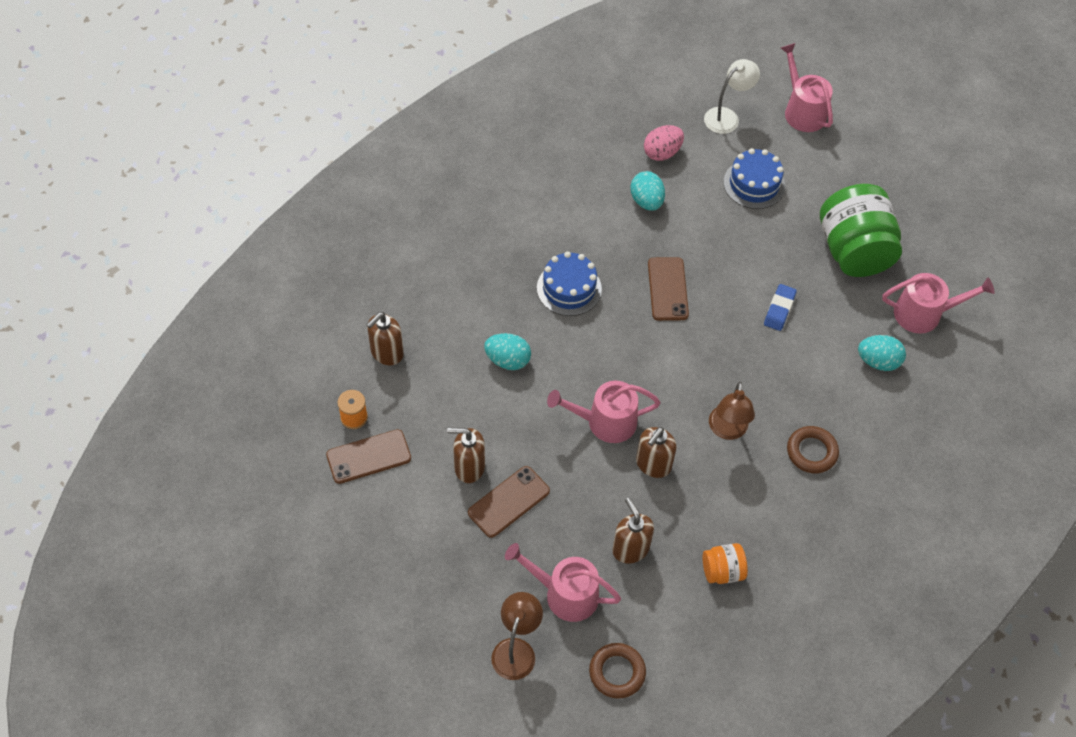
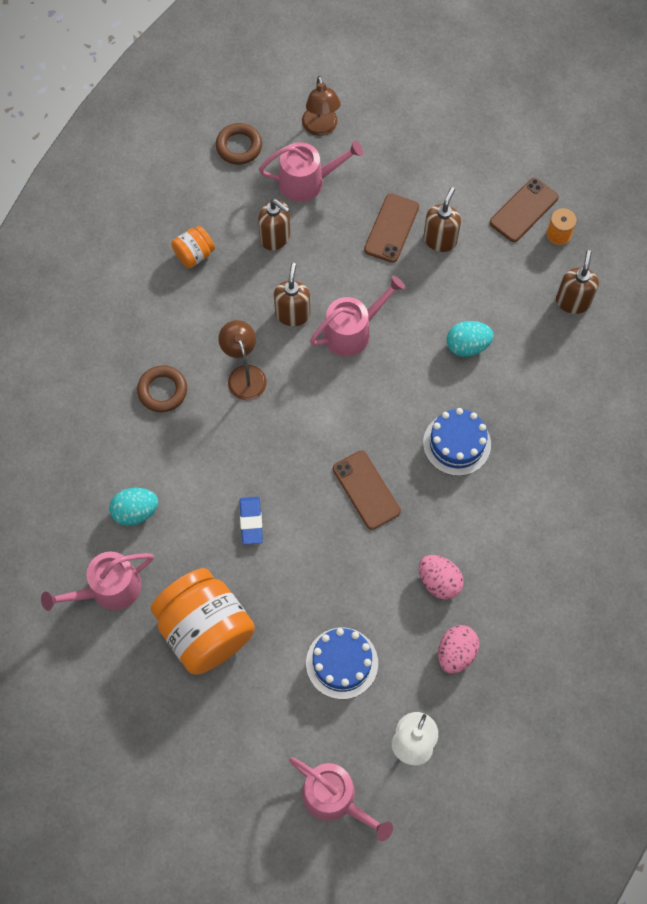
camera: 155 degrees right, 10 degrees up
(469, 467) = (440, 240): brown soap dispenser -> brown soap dispenser turned 45 degrees counterclockwise
(646, 201) = (439, 581): turquoise egg -> pink egg
(853, 251) = (205, 630): green jar -> orange jar

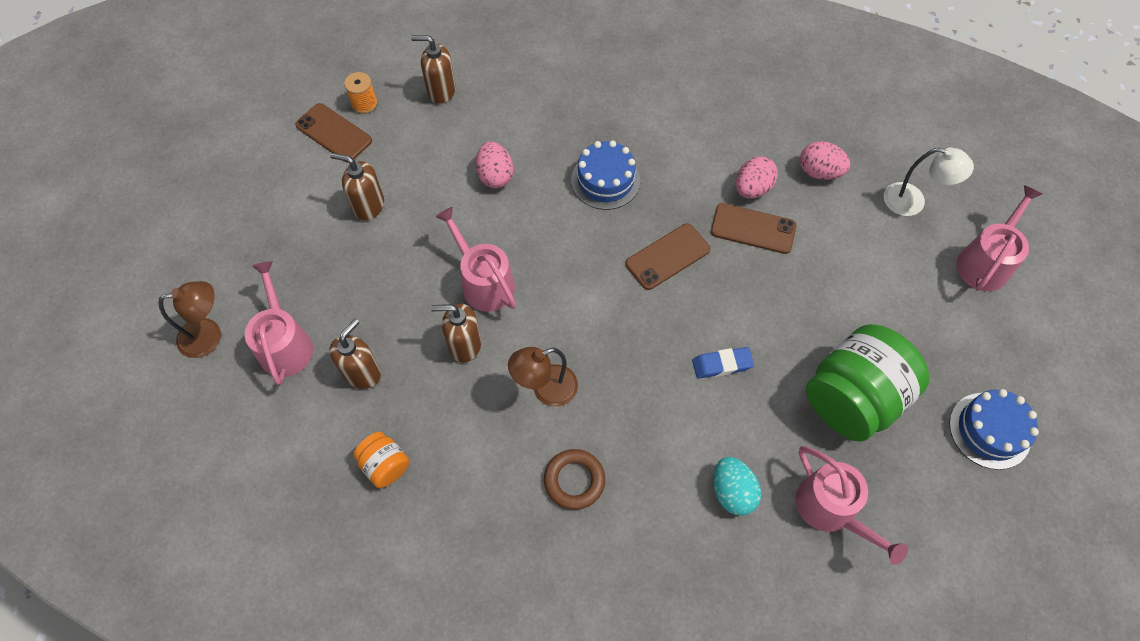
camera: 95 degrees left, 5 degrees down
(205, 630) = (852, 398): orange jar -> green jar
(239, 146) = (227, 428): brown ring -> none
(342, 663) = (853, 266): blue cake -> blue cake (989, 430)
(391, 228) = (352, 252): brown phone -> brown phone (753, 229)
(467, 346) = (495, 176): turquoise egg -> pink egg

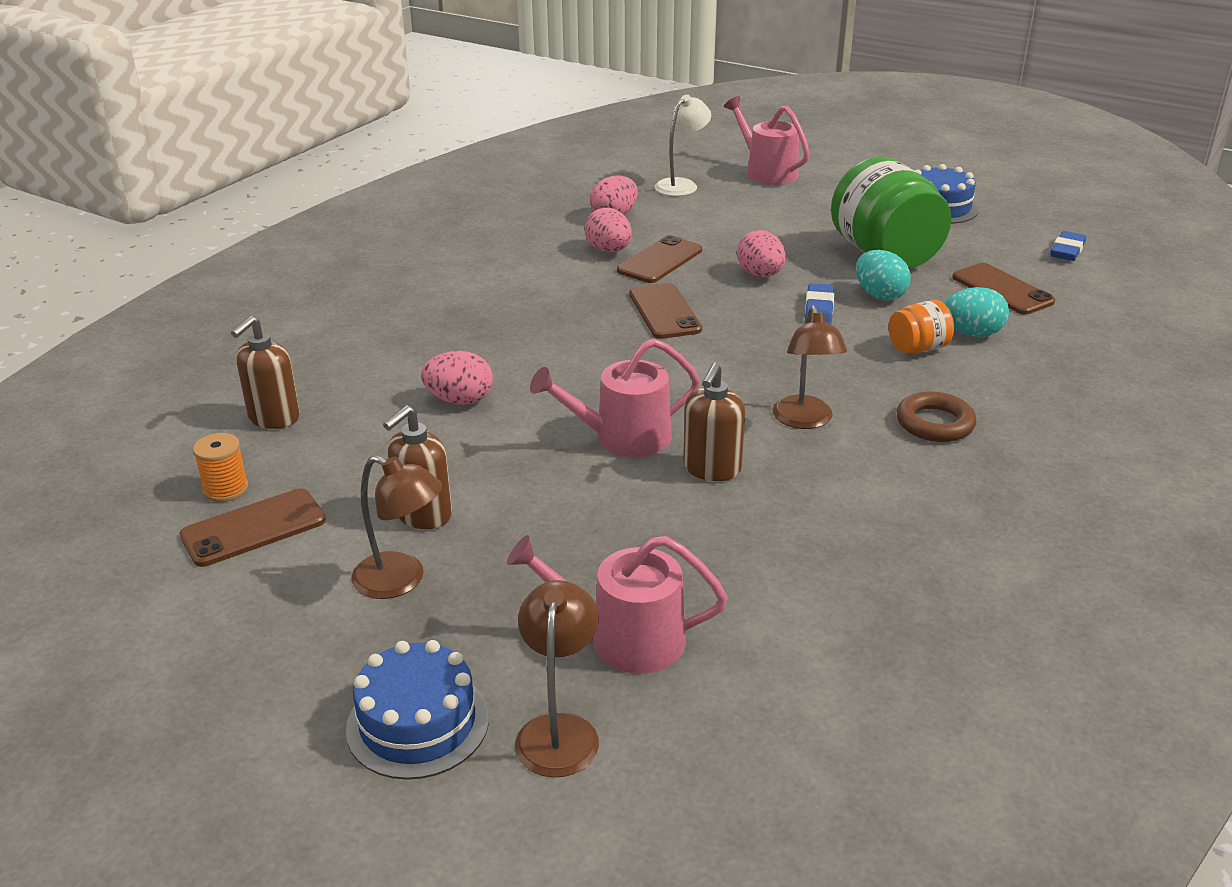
camera: 70 degrees left, 30 degrees down
(307, 219) = (401, 580): none -> brown lamp
(362, 373) = (714, 565): brown soap dispenser -> none
(385, 465) = (872, 567): orange jar -> orange jar (918, 348)
(605, 180) = (530, 328): blue cake -> blue cake (418, 723)
(763, 307) = (760, 275): none -> pink egg
(769, 407) = (879, 295): none -> turquoise egg
(830, 509) = (1002, 290): pink watering can -> brown phone
(951, 565) = (1067, 251): none -> blue eraser

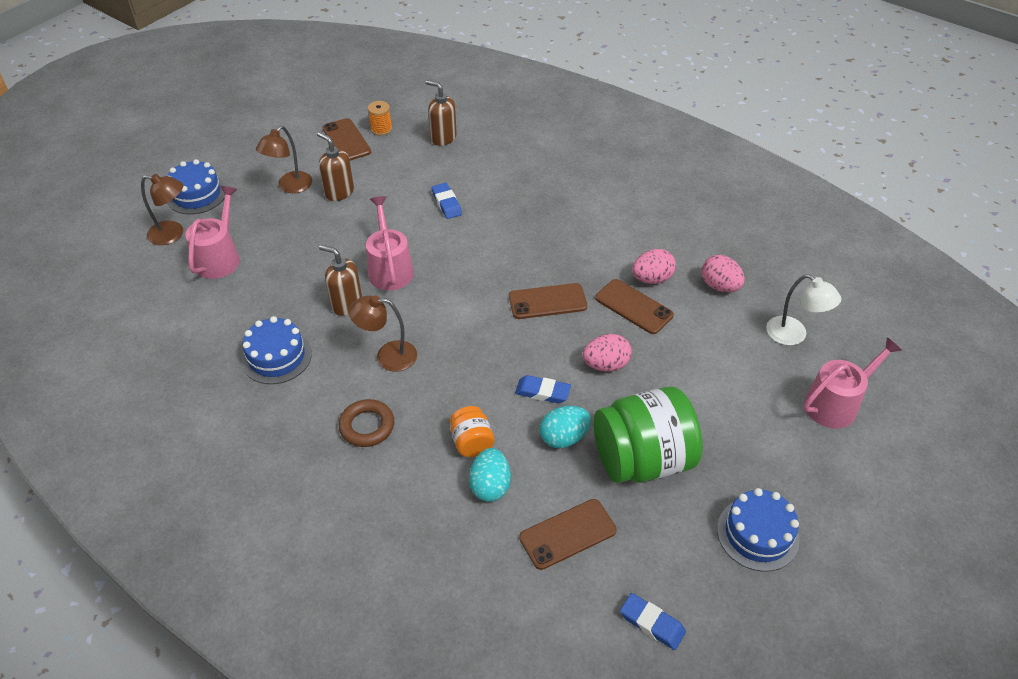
camera: 95 degrees right, 15 degrees up
(460, 400) = (446, 203): pink egg -> blue eraser
(847, 522) = (276, 356): none -> blue cake

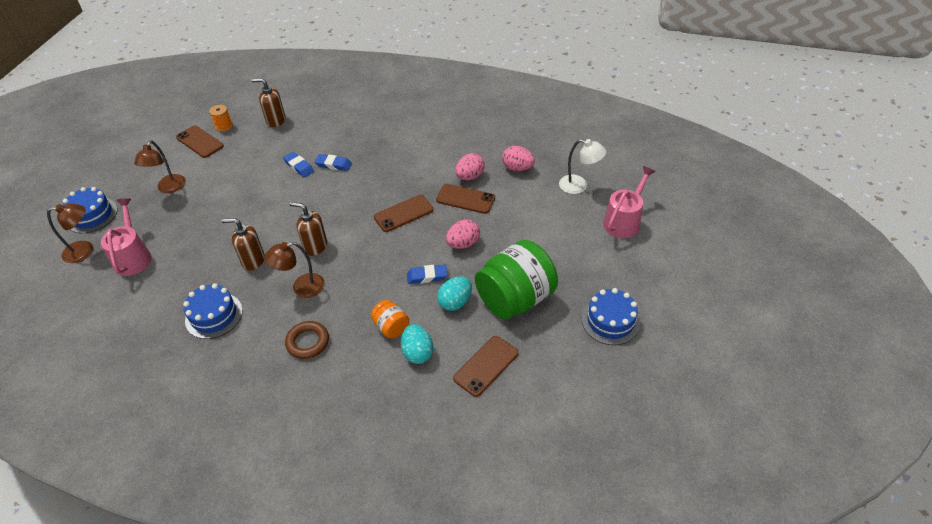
camera: 20 degrees left, 0 degrees up
(339, 192) = (211, 181): brown soap dispenser -> brown soap dispenser (315, 246)
(390, 269) = (276, 225): pink watering can -> none
(652, 623) = (567, 404): blue eraser -> blue eraser (333, 165)

